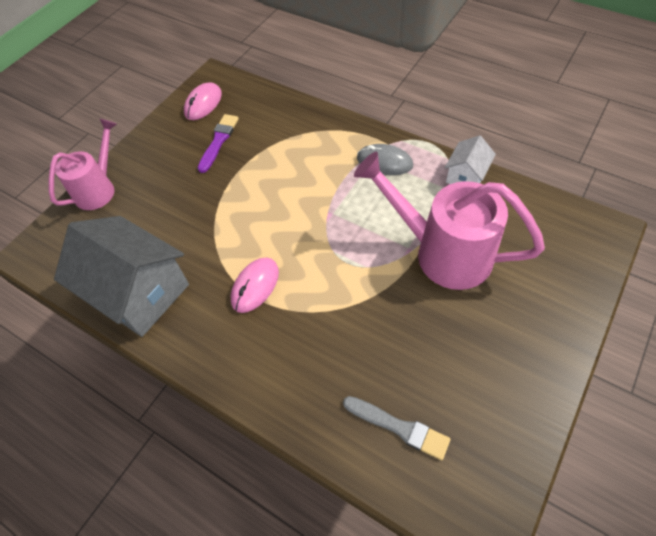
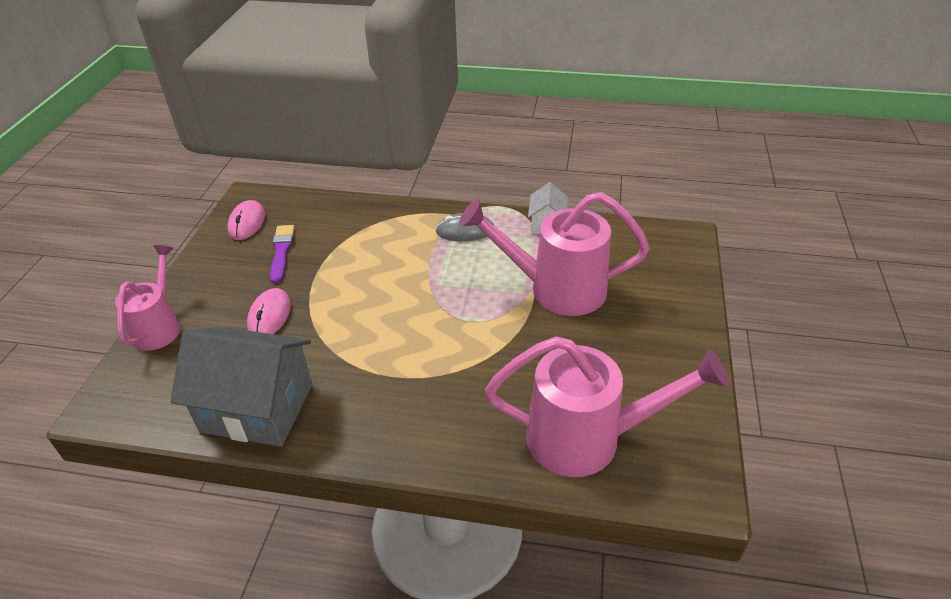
camera: 25 degrees left, 15 degrees down
(255, 286) = (386, 366): pink mouse -> pink mouse (269, 316)
(399, 427) = (587, 438): grey brush -> pink watering can

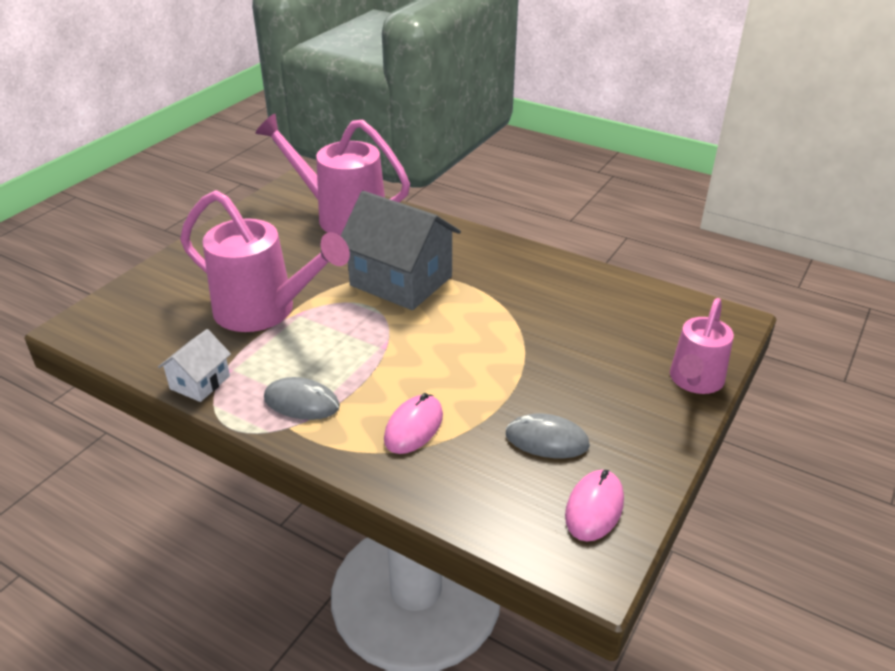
camera: 160 degrees left, 5 degrees down
(257, 408) = (585, 287): grey house -> grey house (401, 281)
(269, 316) = (569, 361): pink mouse -> pink mouse (414, 427)
(281, 251) = (547, 440): purple brush -> grey mouse

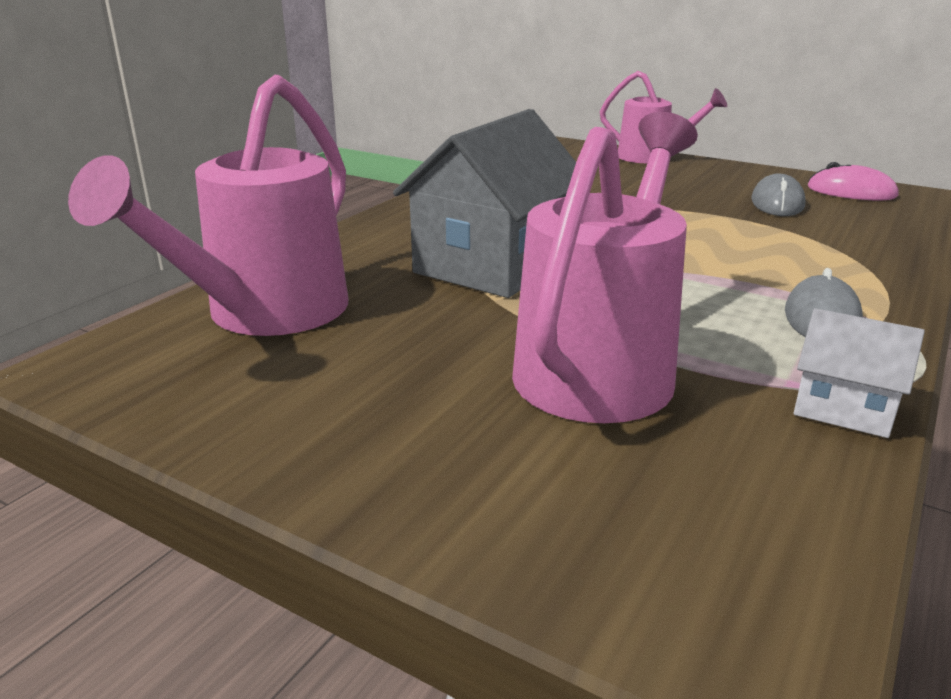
camera: 90 degrees left, 10 degrees down
(414, 427) = (810, 253): pink mouse -> none

